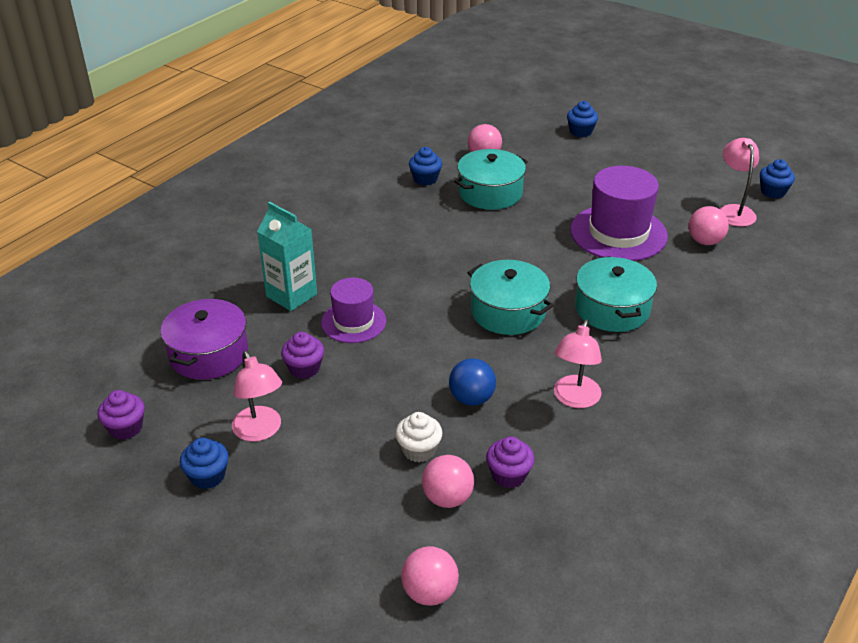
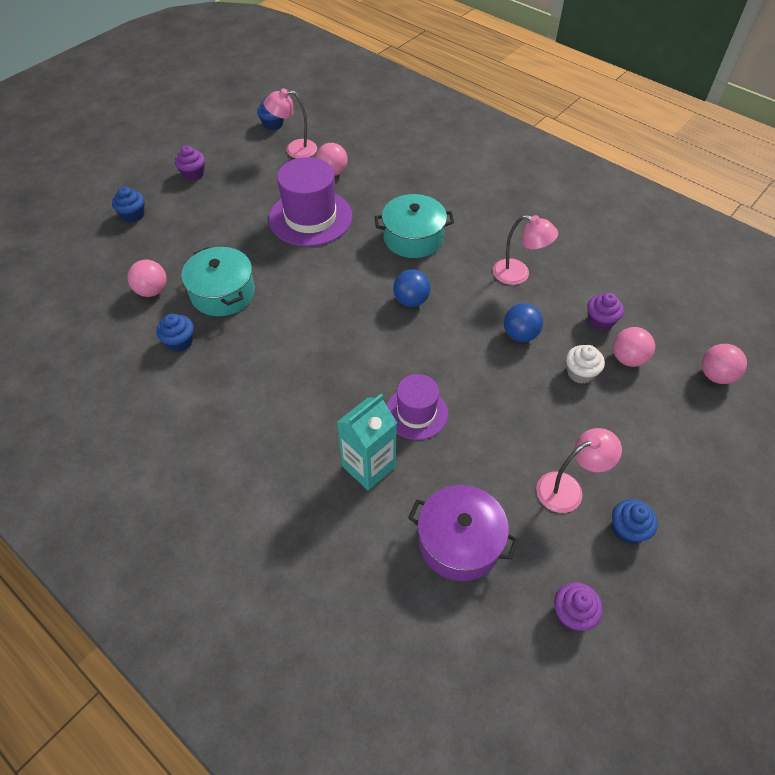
camera: 85 degrees left, 15 degrees up
(304, 368) = (482, 454): purple cupcake -> purple cupcake (193, 174)
(508, 312) = (411, 300): turquoise pot -> blue ball

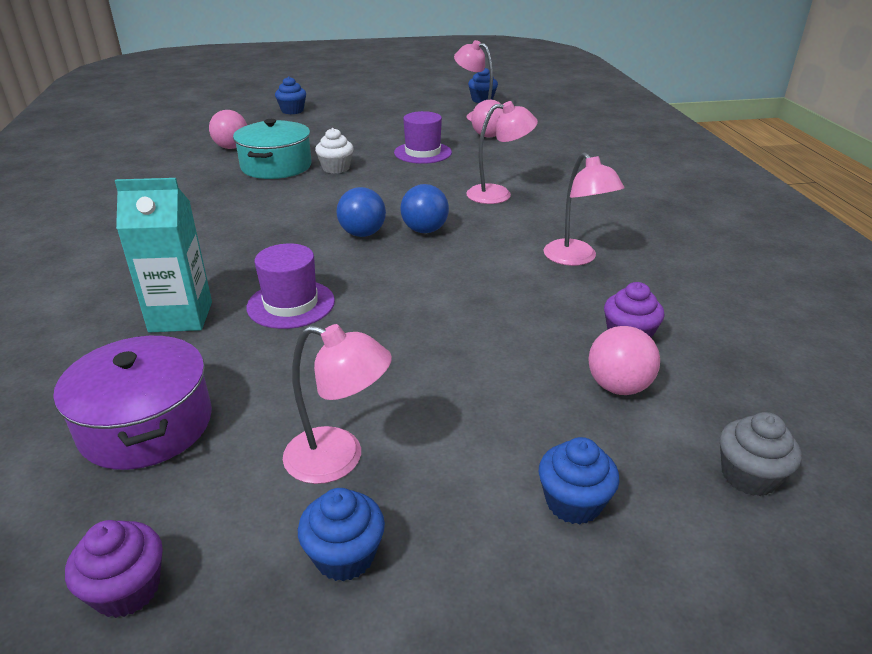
camera: 40 degrees right, 20 degrees down
(180, 342) = (197, 178): blue cupcake -> blue cupcake (573, 502)
(193, 174) = (372, 105): purple cupcake -> none
(310, 217) = (423, 153): purple hat -> purple hat, size x0.60
(413, 238) = (498, 194): turquoise pot -> pink lamp
(520, 335) = (502, 301): blue ball -> blue ball (362, 234)
(580, 373) = (528, 366): white cupcake -> white cupcake (336, 168)
(715, 375) = (749, 476): pink ball -> grey cupcake

